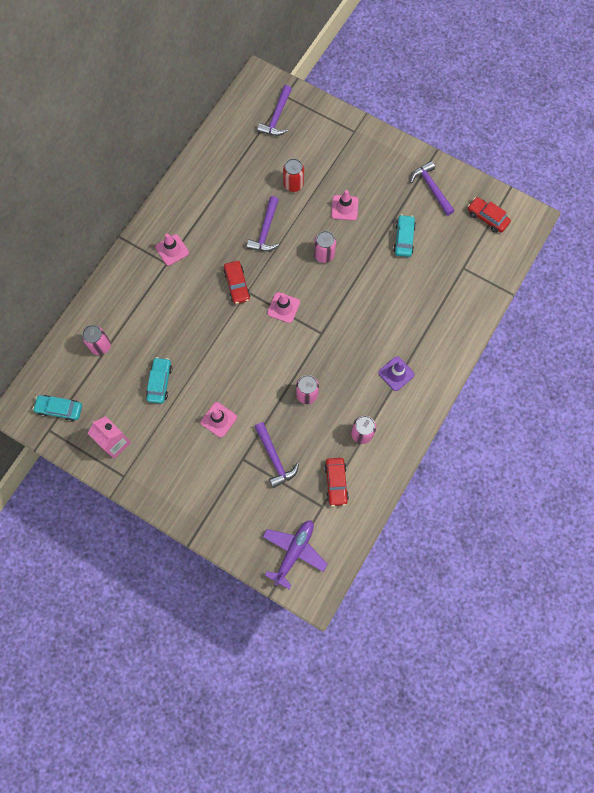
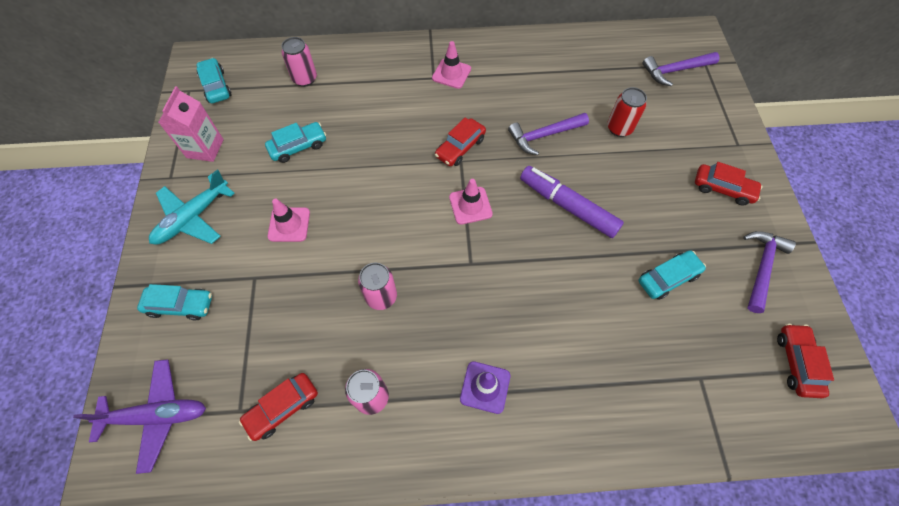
camera: 55 degrees right, 10 degrees down
(169, 475) = (193, 217): none -> turquoise plane
(231, 510) = (180, 305): none -> turquoise car
(275, 458) = (275, 312): purple hammer -> none
(324, 255) = (567, 206): pink can -> purple marker
(344, 208) = (642, 191): pink traffic cone -> none
(374, 165) = (723, 189): none -> red car

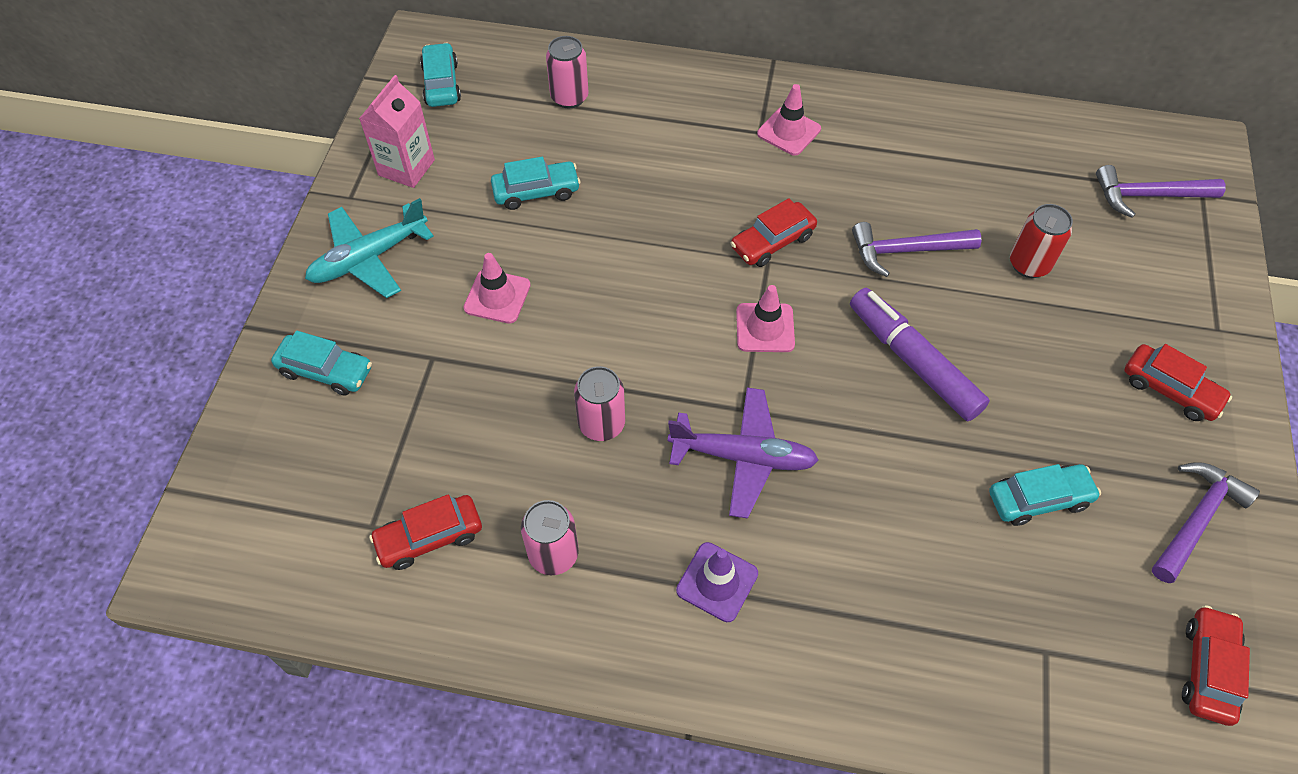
camera: 15 degrees right, 5 degrees down
(157, 415) = (263, 505): purple plane -> purple plane (743, 457)

